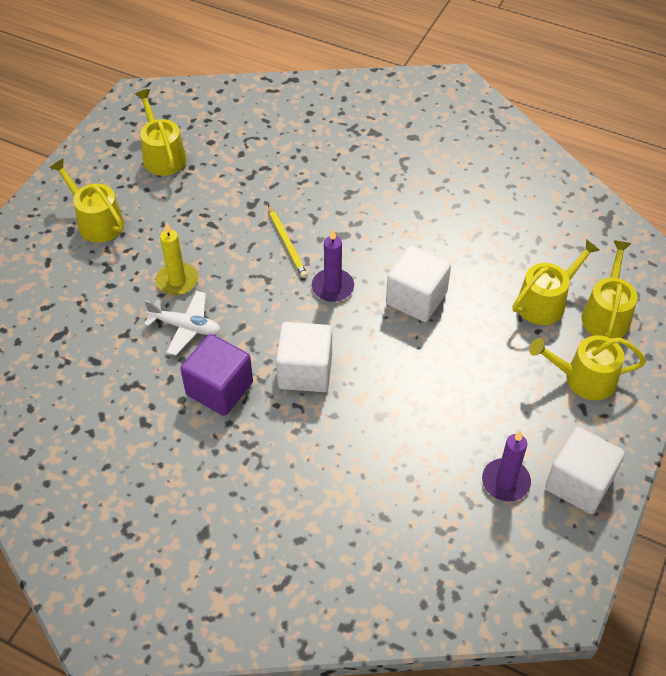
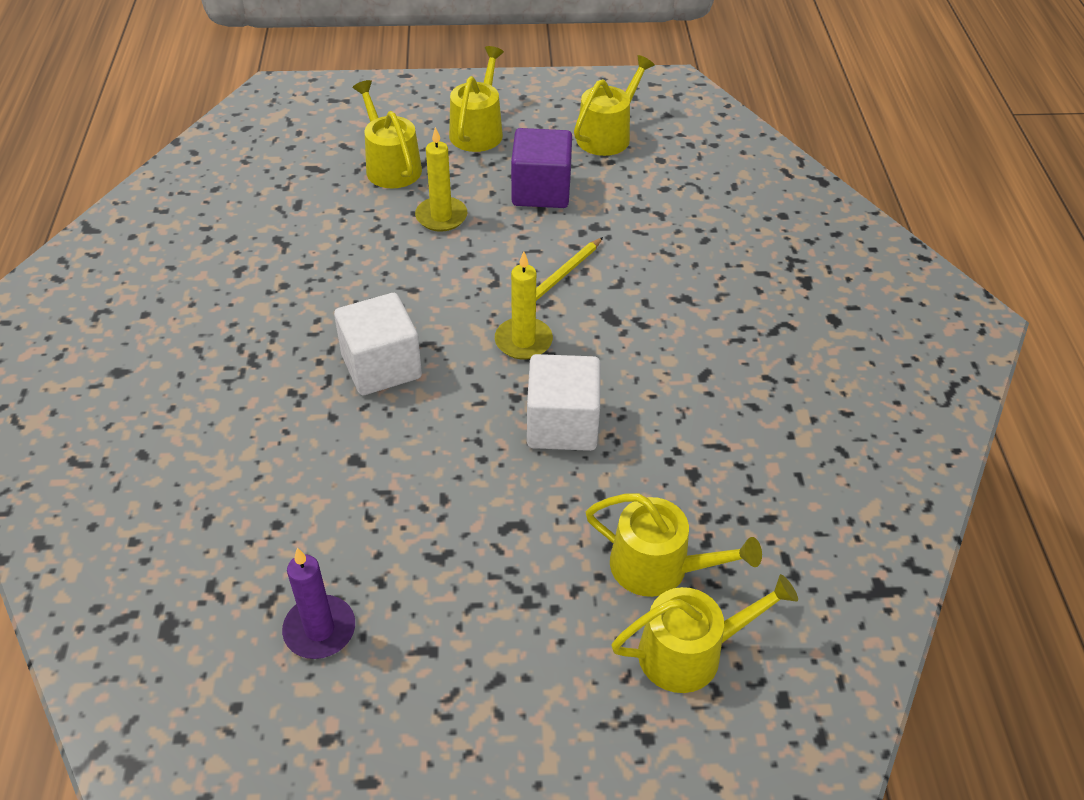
camera: 60 degrees right, 5 degrees down
(185, 327) = (382, 248): white plane -> none
(219, 389) = (315, 307): purple cube -> purple cube (541, 191)
(332, 287) = (523, 341): purple candle -> yellow candle
(579, 483) = (360, 721): white cube -> none
(584, 379) = (549, 663): yellow watering can -> yellow watering can (390, 166)

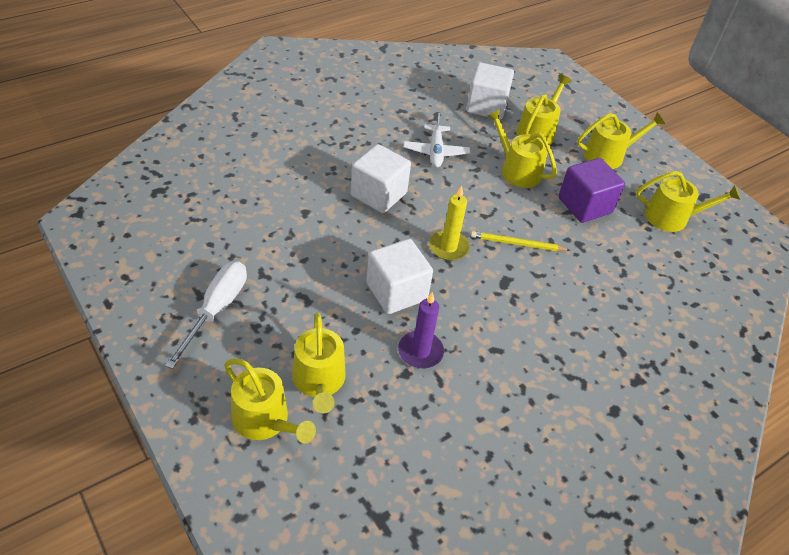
camera: 55 degrees right, 0 degrees up
(305, 186) = (486, 106): none -> white cube
(320, 629) = (188, 245): purple candle -> purple candle (420, 351)
(348, 274) = (435, 152): none -> white plane
(441, 216) = (517, 170): yellow candle -> yellow watering can
(470, 639) = (216, 310): none -> white screwdriver

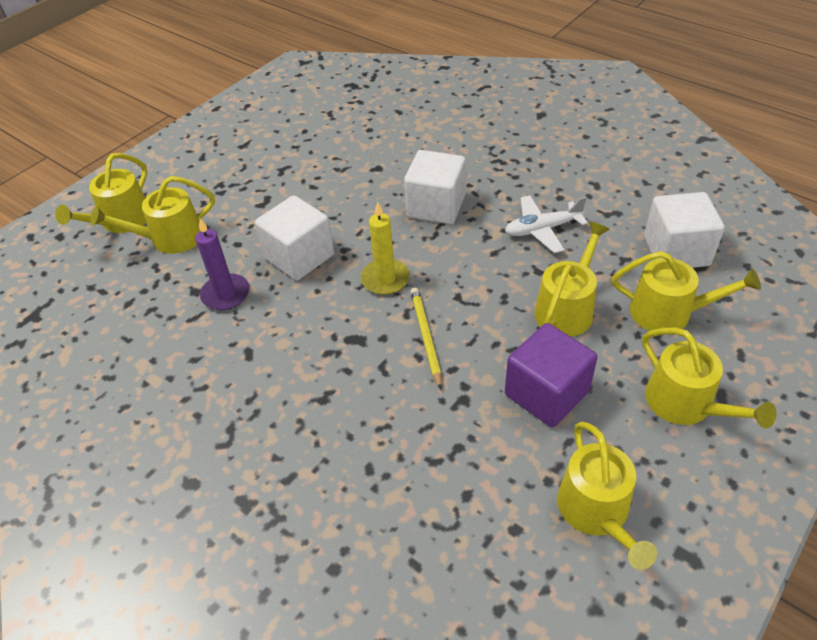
camera: 80 degrees right, 0 degrees up
(216, 310) = (230, 158): white screwdriver -> none

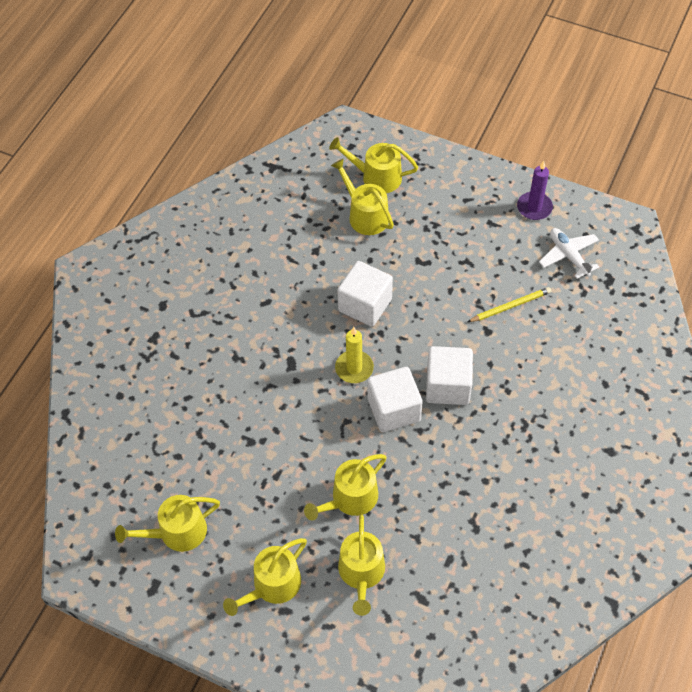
camera: 75 degrees right, 10 degrees up
(225, 294) = (316, 270): purple candle -> purple candle (534, 207)
(425, 337) = (302, 407): yellow pencil -> yellow pencil (510, 306)
(542, 229) = (438, 471): white plane -> white plane (568, 256)
(546, 393) = (265, 493): purple cube -> none
(567, 308) = (350, 499): yellow watering can -> yellow watering can turned 120 degrees clockwise
(676, 251) = (436, 578): white cube -> white cube (394, 410)

